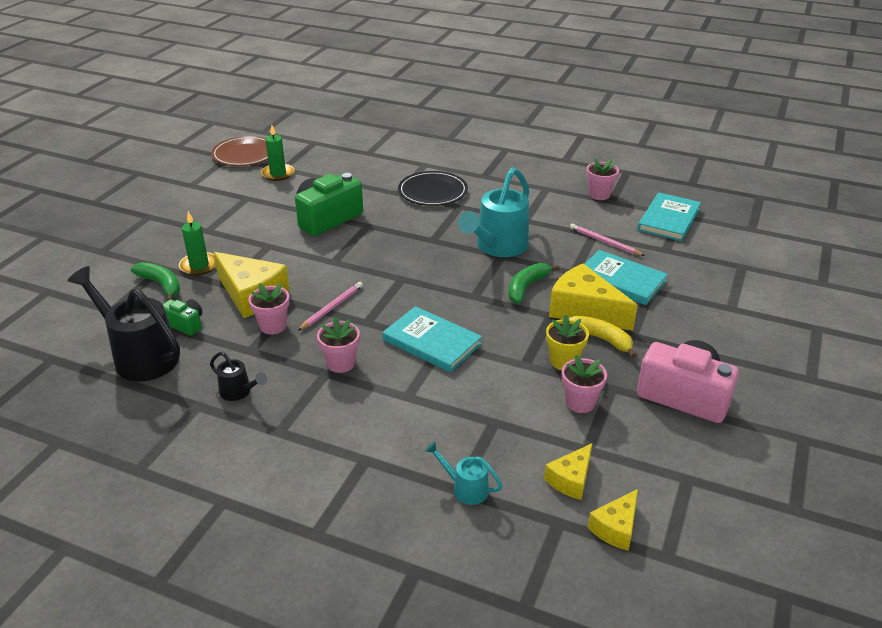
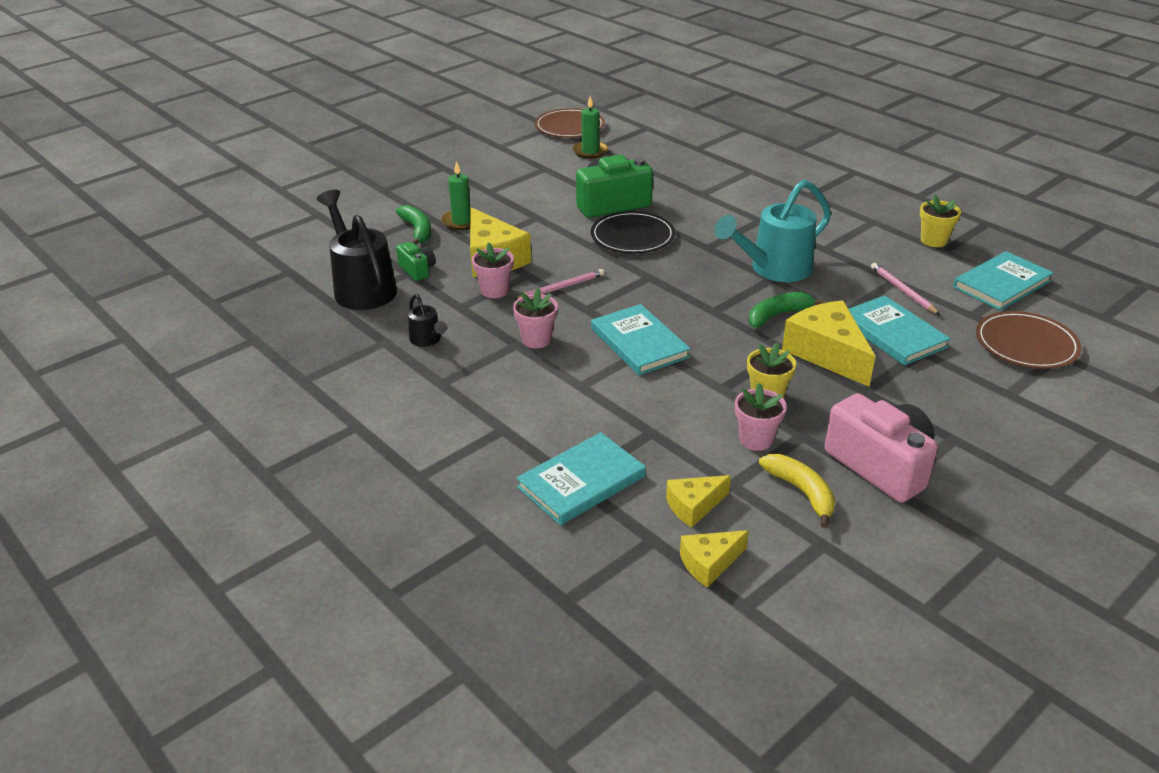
camera: 25 degrees right, 0 degrees up
(432, 192) = (740, 200): black plate -> black plate (632, 236)
(465, 488) = (581, 482): turquoise watering can -> turquoise book
(599, 195) = (933, 240): pink flower pot -> yellow flower pot
(600, 339) = (824, 385): yellow banana -> yellow banana (801, 492)
(716, 264) = (1026, 344): none -> brown plate

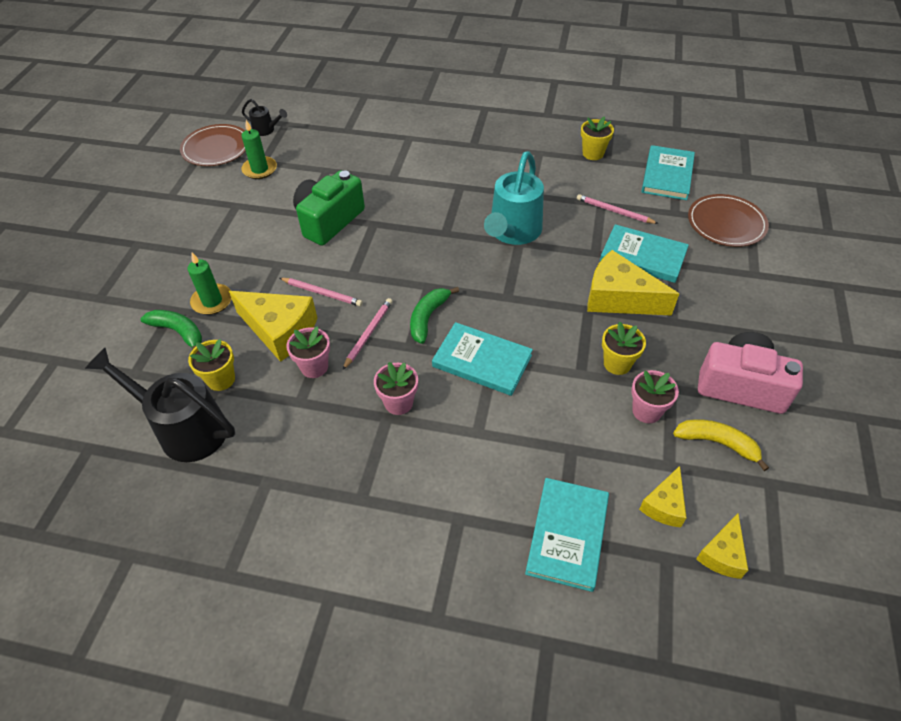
camera: 35 degrees left, 15 degrees up
(417, 270) = (221, 379): green camera -> yellow flower pot
(427, 340) = (304, 457): black watering can -> black watering can (266, 130)
(552, 248) = (322, 293): none -> pink pencil
(632, 236) = (377, 249): black plate -> none
(778, 315) = (555, 278): green banana -> green banana (428, 318)

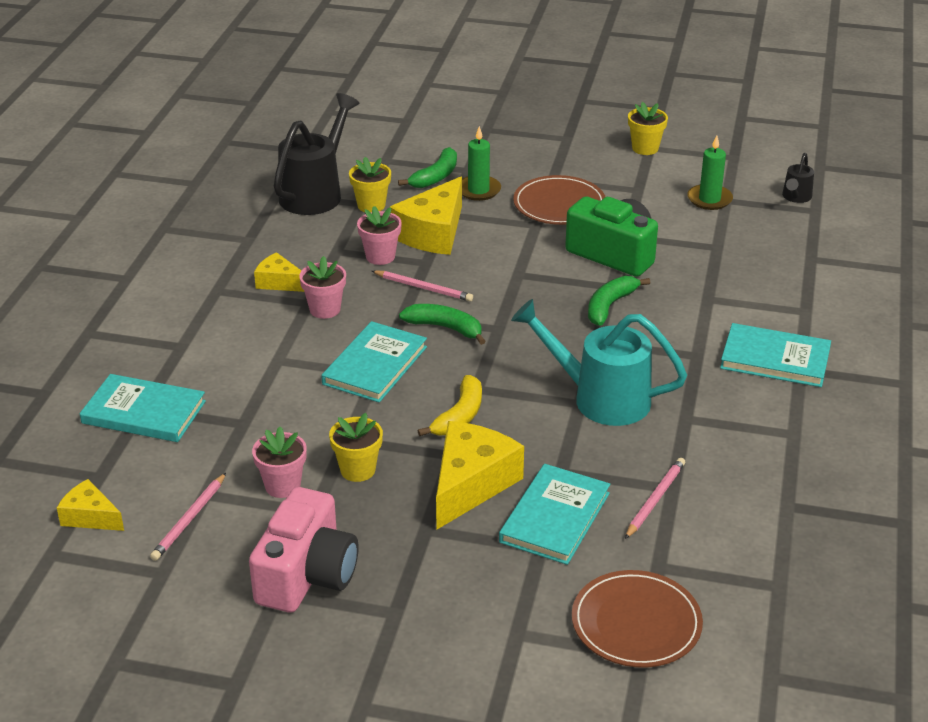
camera: 90 degrees right, 15 degrees down
(216, 148) = (748, 166): brown plate -> brown plate (559, 204)
(322, 293) = (488, 255): pink pencil -> pink pencil (189, 519)
(400, 225) = (610, 306): none -> green banana
(593, 153) = (802, 491): yellow flower pot -> yellow flower pot (645, 148)
(664, 505) = (158, 483): yellow cheese -> yellow cheese (279, 282)
(667, 175) = (757, 572): turquoise book -> turquoise book (775, 359)
(717, 443) = (226, 538): yellow banana -> yellow banana (459, 416)

